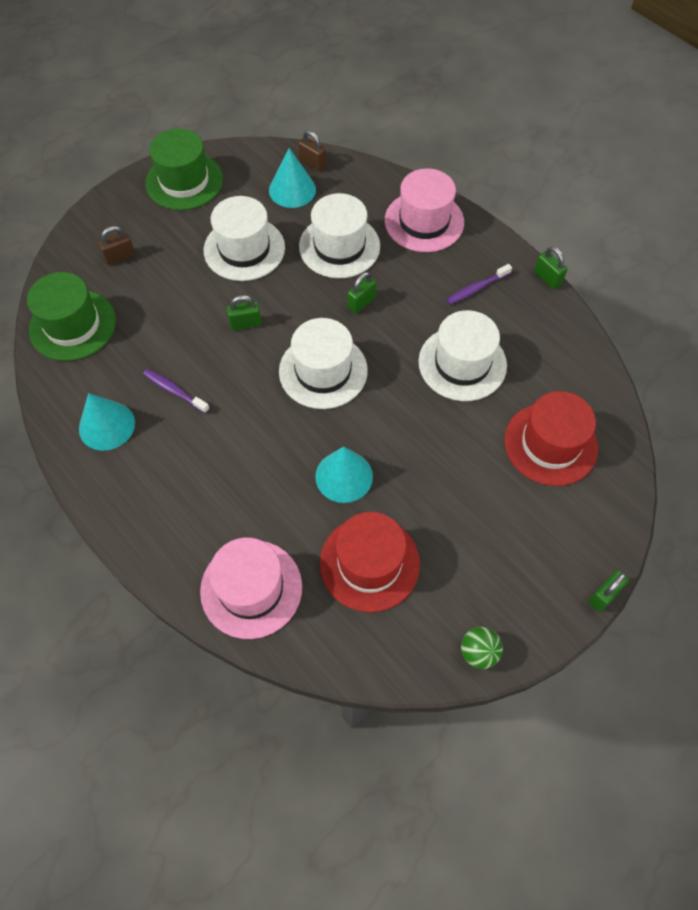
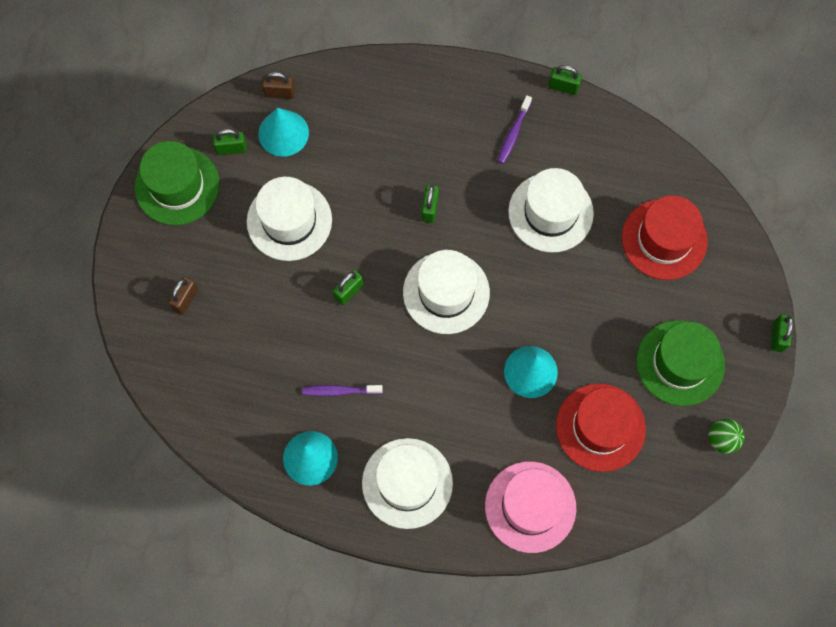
camera: 35 degrees left, 10 degrees up
(72, 325) = (201, 391): green hat -> green hat (680, 363)
(245, 179) = (231, 148): none -> green padlock
(339, 246) = (369, 165): white hat -> white hat (407, 483)
(424, 221) = (423, 94): pink hat -> none

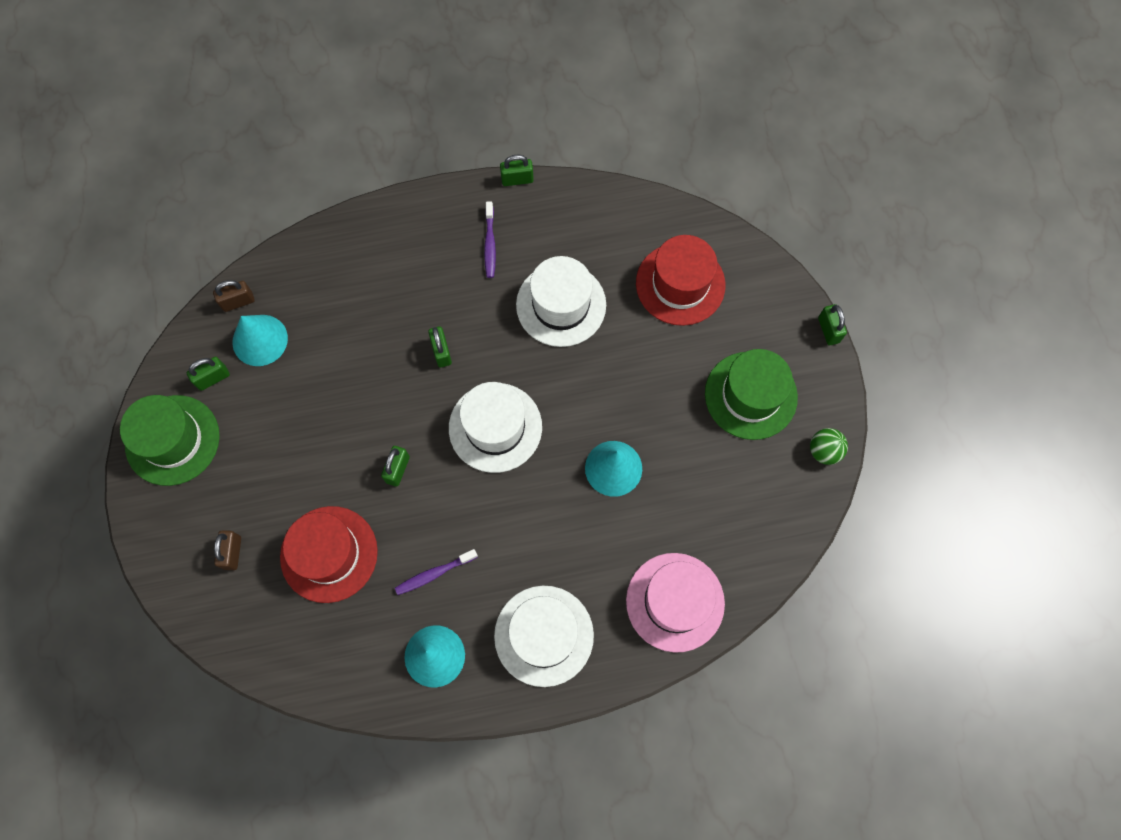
camera: 25 degrees left, 0 degrees up
(289, 221) = (305, 425): white hat -> none
(600, 427) = (705, 492): red hat -> red hat (329, 554)

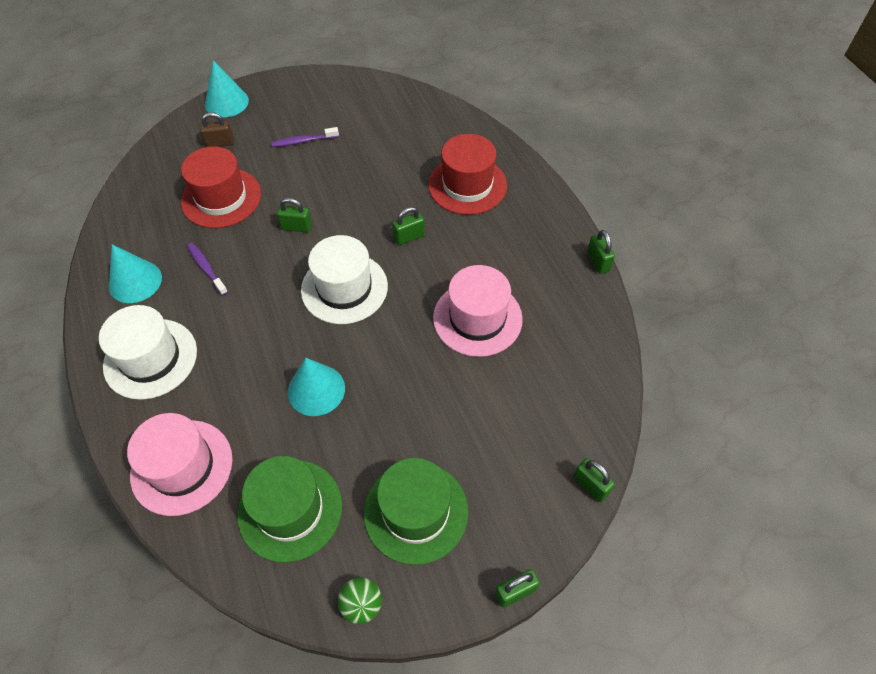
camera: 80 degrees right, 15 degrees down
(172, 440) = (305, 94): green hat -> green hat (290, 510)
(213, 378) = (358, 104): green padlock -> green padlock (590, 486)
(238, 302) = (424, 105): brown padlock -> none
(260, 340) = (395, 123): turquoise cone -> turquoise cone (226, 102)
(490, 244) = (524, 253): purple toothbrush -> purple toothbrush (303, 141)
(561, 305) = (477, 318): white hat -> pink hat
(680, 284) = (529, 421): red hat -> red hat (467, 185)

